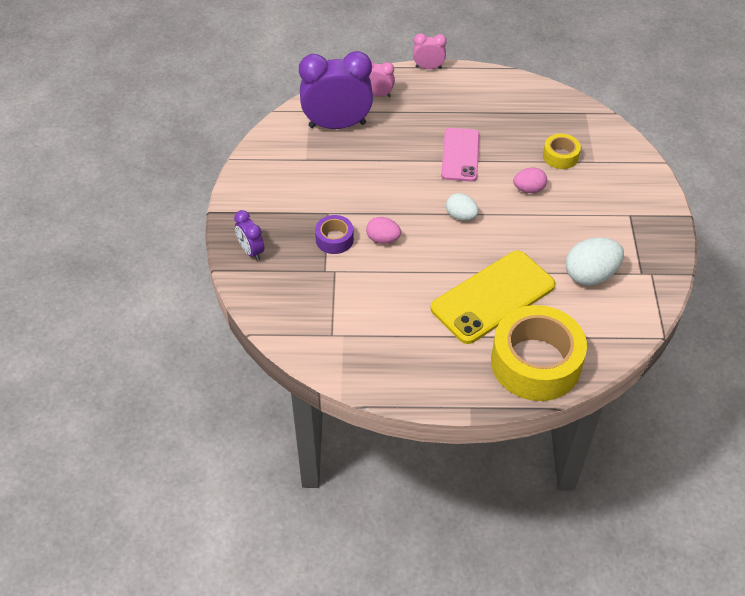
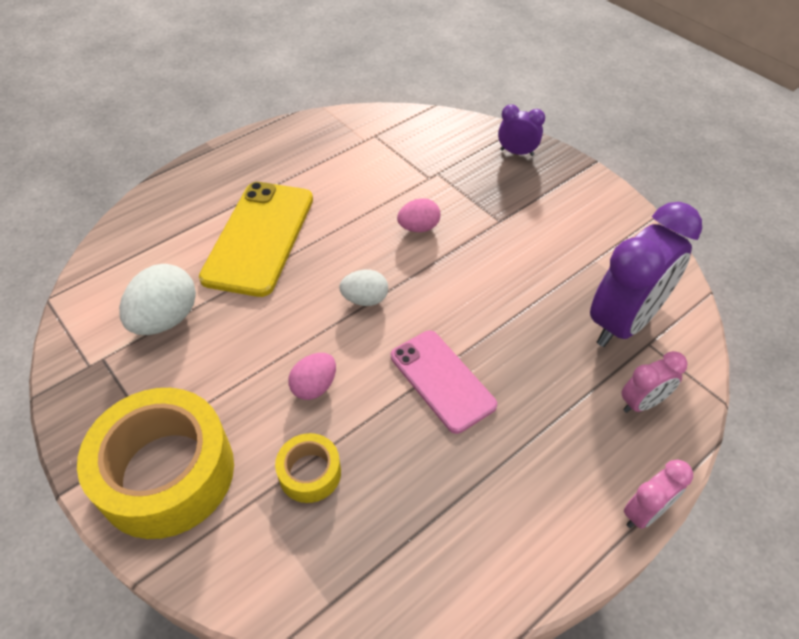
camera: 140 degrees right, 0 degrees up
(334, 239) = (462, 201): purple tape -> none
(535, 363) = (176, 206): yellow tape -> yellow tape (167, 473)

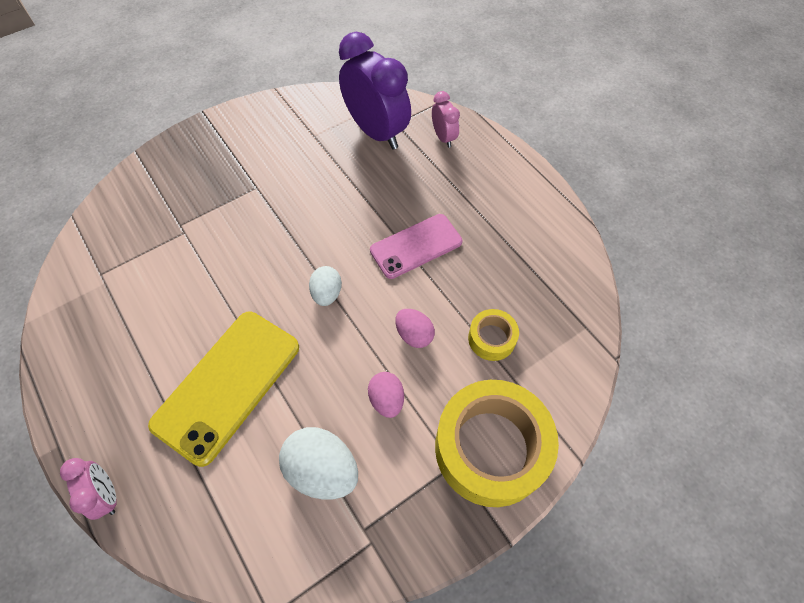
camera: 85 degrees left, 10 degrees up
(259, 237) = (227, 385): yellow phone -> yellow phone turned 75 degrees counterclockwise
(418, 228) = (249, 246): pink egg -> pink egg (386, 399)
(517, 152) = (171, 162): purple clock -> none
(644, 512) = (519, 154): pink clock -> pink clock (107, 494)

